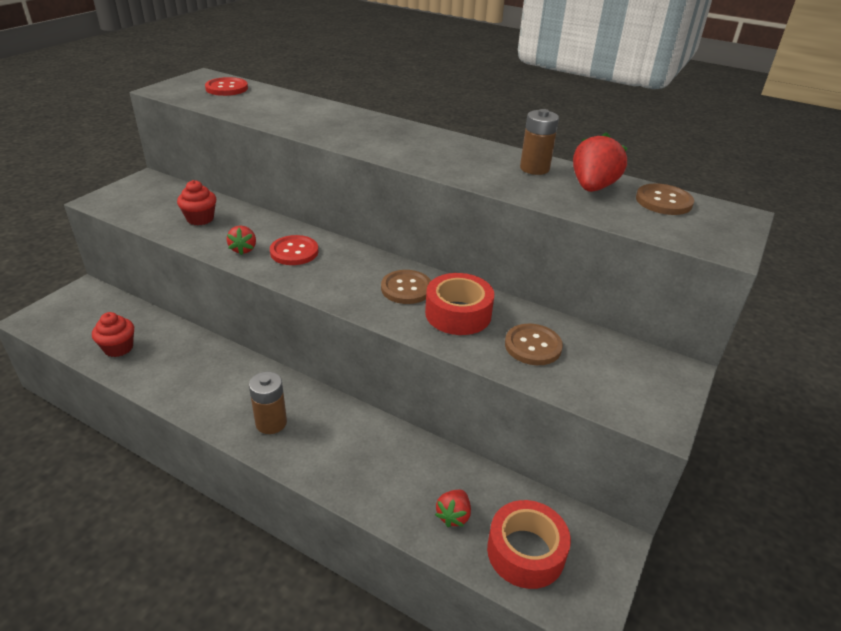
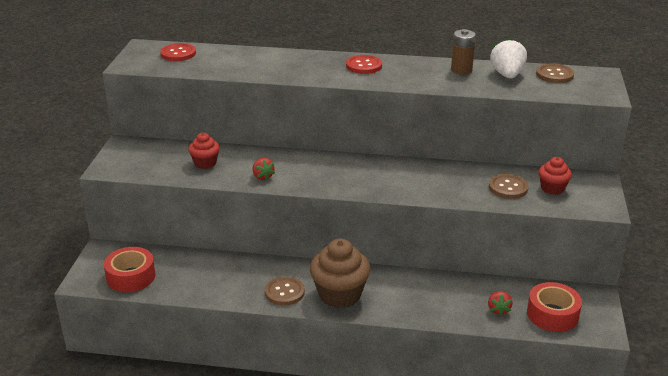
camera: 20 degrees left, 5 degrees down
(118, 348) = (178, 281): red cupcake -> red cupcake (552, 188)
(271, 423) = (339, 295): brown battery -> brown cupcake
(294, 252) = (301, 169): red button -> red button (364, 66)
(406, 288) = (401, 174): brown button -> brown button (284, 292)
(458, 314) = (448, 181): red tape -> red tape (131, 277)
(592, 187) = (507, 75): red strawberry -> white strawberry

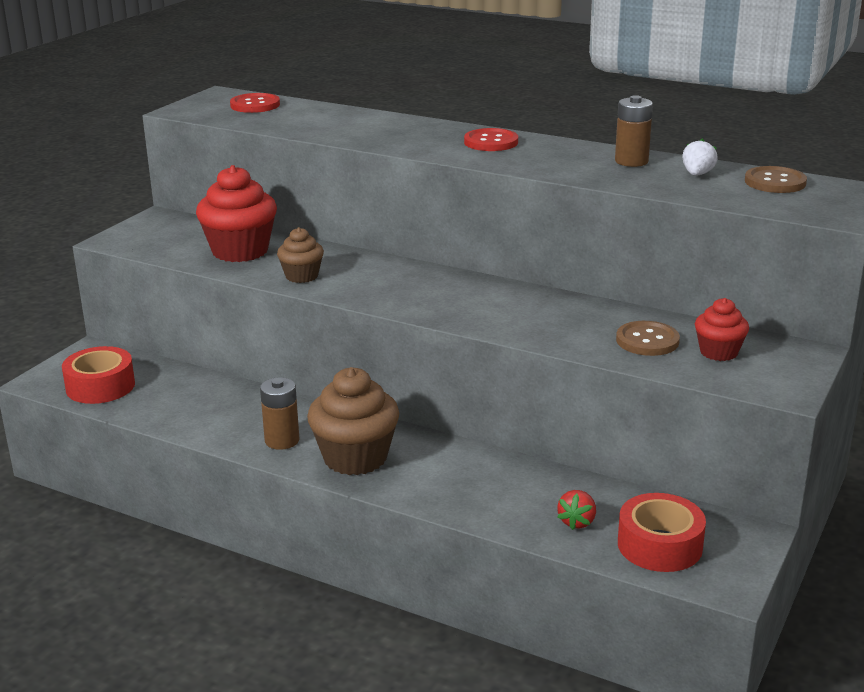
camera: 20 degrees right, 5 degrees down
(205, 163) = (240, 251): red cupcake -> red cupcake, size x1.79
(262, 176) = (302, 276): red strawberry -> brown cupcake
(284, 292) = (282, 440): brown button -> brown battery
(507, 75) = (697, 174): white strawberry -> white strawberry, size x0.60

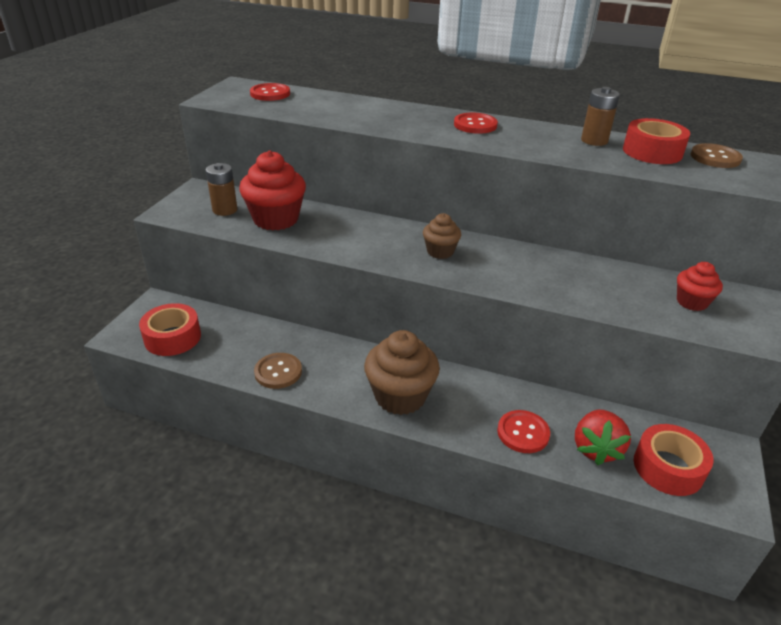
camera: 10 degrees left, 10 degrees up
(282, 440) = (336, 383): brown battery -> brown battery (225, 210)
(302, 276) = (334, 242): brown cupcake -> brown cupcake (440, 251)
(492, 501) = (523, 433): none -> red button
(577, 522) = (596, 449): red strawberry -> red strawberry, size x1.67
(647, 341) = (632, 293): brown button -> brown button (278, 372)
(697, 174) = (652, 152): white strawberry -> red tape

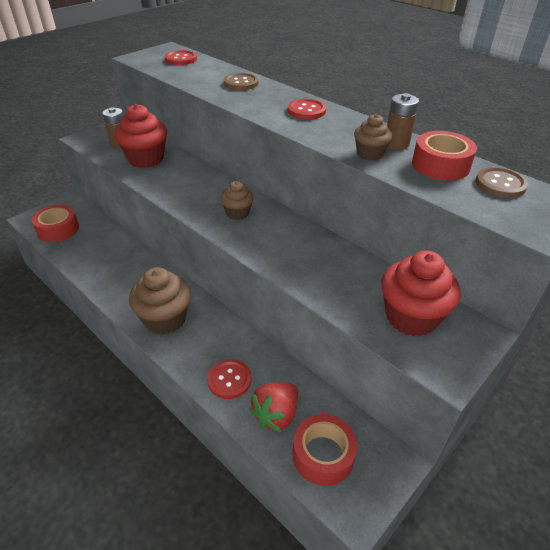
camera: 25 degrees right, 5 degrees up
(278, 372) = (100, 274): brown button -> brown button (241, 83)
(583, 154) = (370, 154): none -> brown cupcake
(691, 302) = (411, 317): red cupcake -> red cupcake, size x1.79

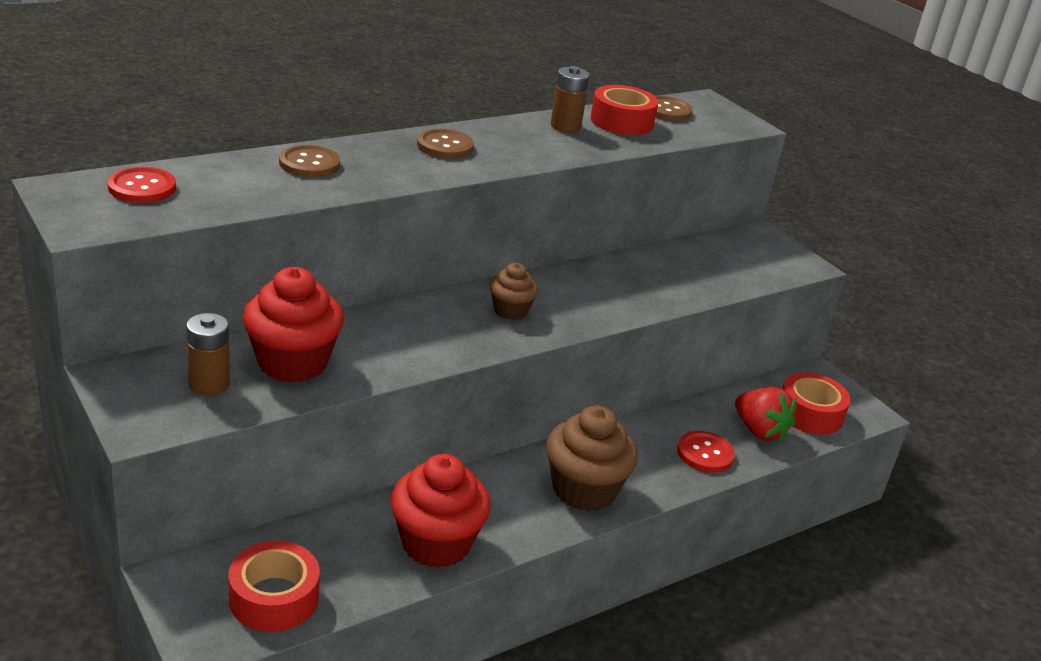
camera: 80 degrees left, 10 degrees down
(306, 110) = (445, 146): red button -> brown button
(370, 154) = (583, 145): brown cupcake -> none
(411, 317) = (735, 258): red cupcake -> red cupcake (436, 543)

